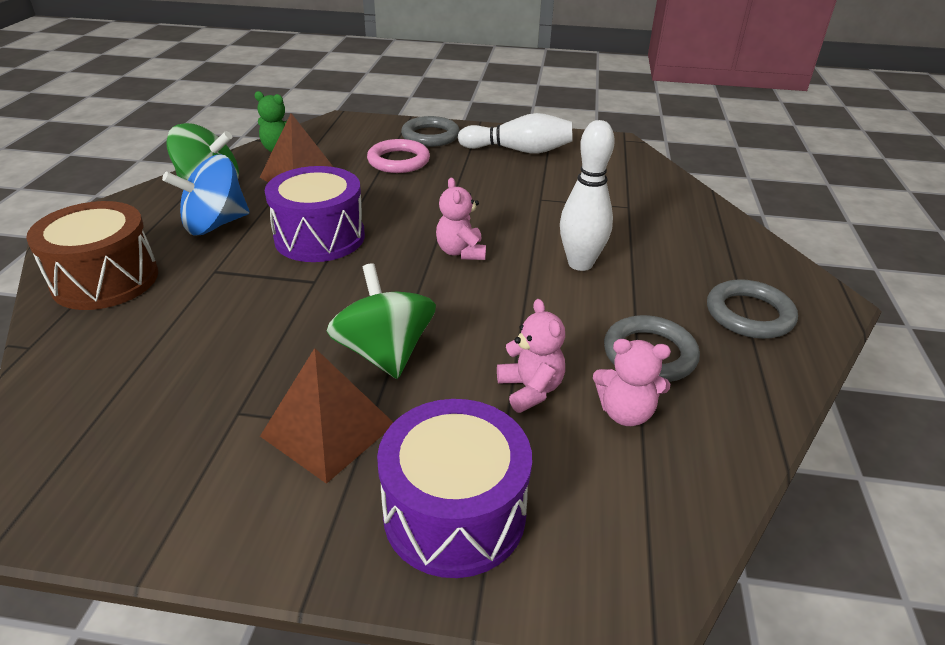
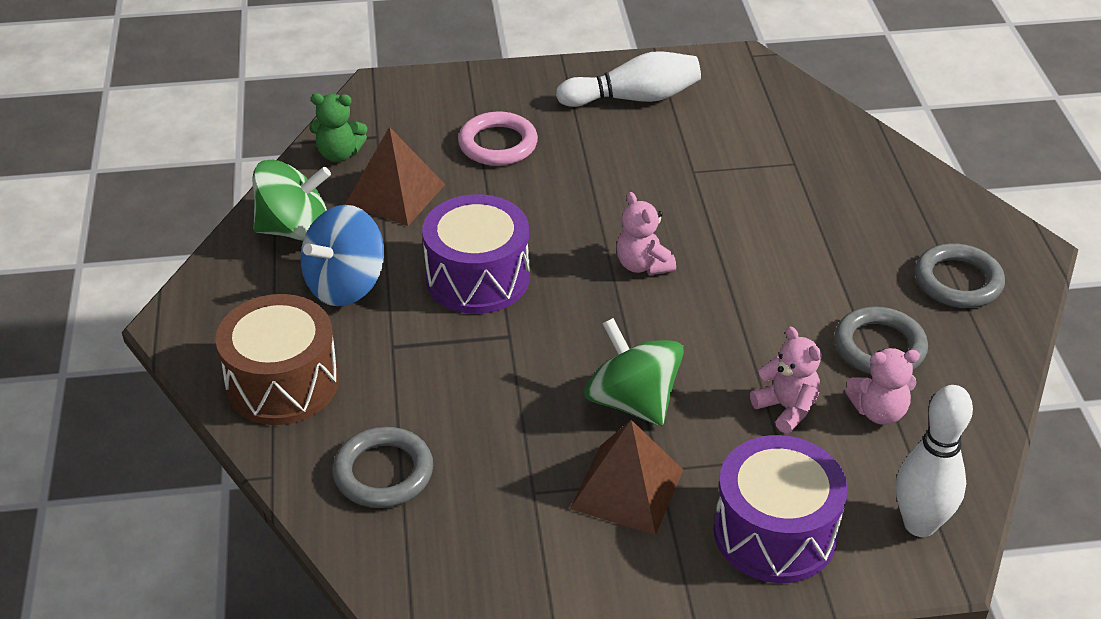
camera: 15 degrees left, 5 degrees up
(430, 136) = (513, 94): grey ring -> grey ring (383, 472)
(580, 264) = (774, 254): white bowling pin -> white bowling pin (920, 524)

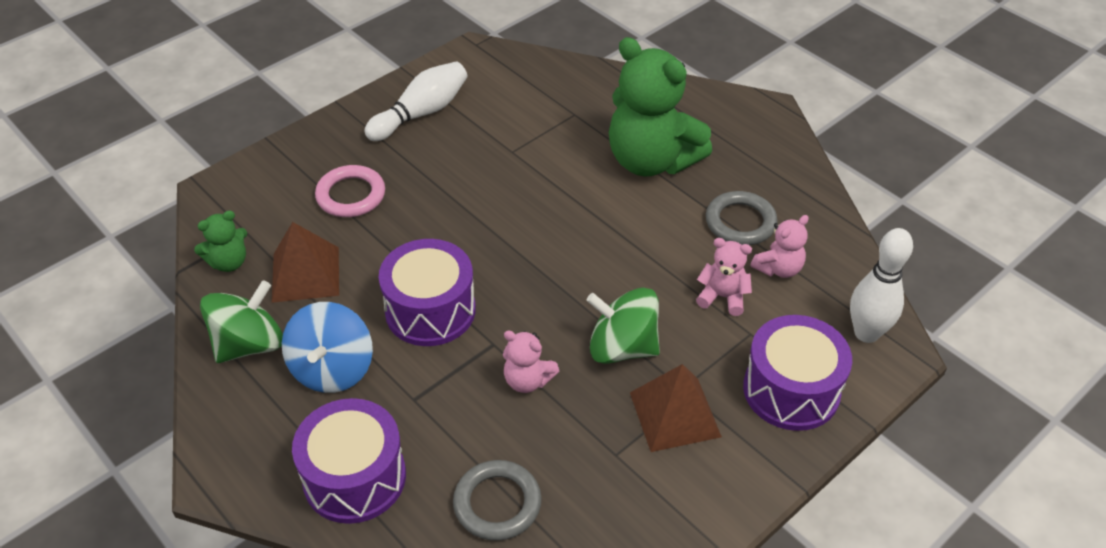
camera: 35 degrees left, 5 degrees up
(282, 383) = (354, 477): brown drum -> purple drum
(643, 265) = (540, 240): pink teddy bear -> pink teddy bear (527, 380)
(836, 243) = (651, 160): none -> green teddy bear
(958, 281) = (746, 152): grey ring -> none

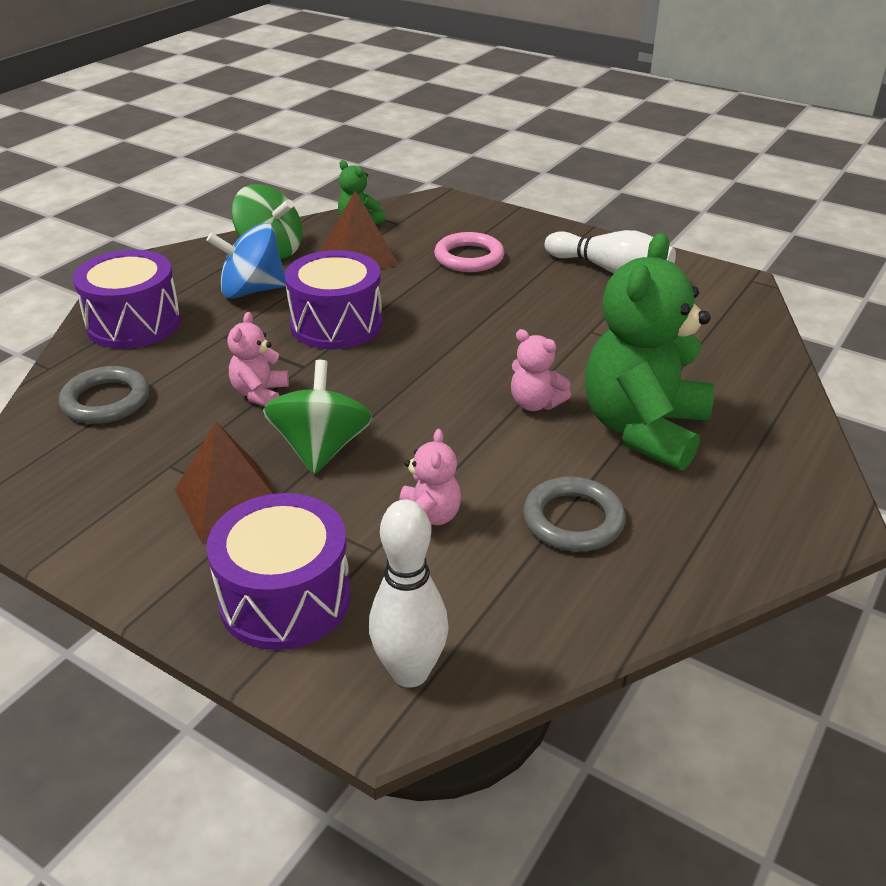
camera: 75 degrees right, 10 degrees down
(778, 268) = (501, 566): pink teddy bear -> pink teddy bear (535, 403)

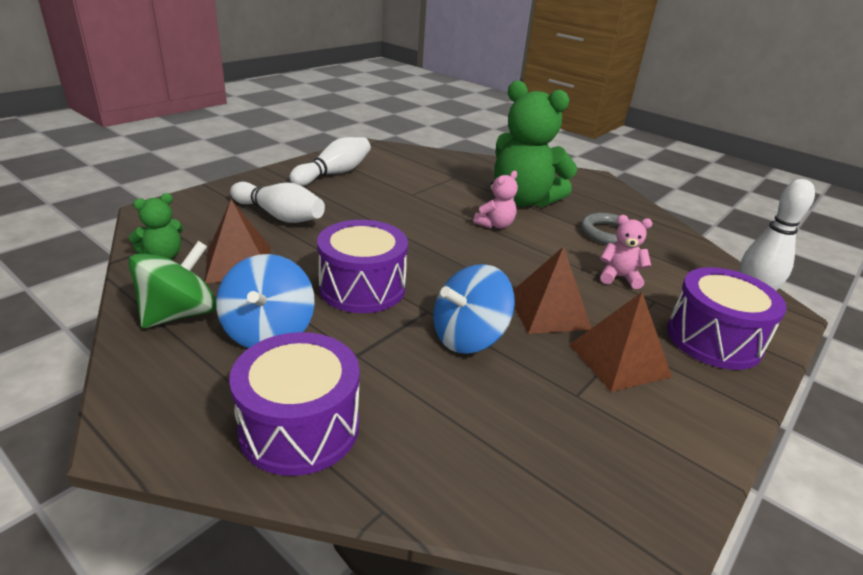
camera: 85 degrees left, 5 degrees down
(106, 401) = (468, 446): grey ring -> none
(260, 394) = (468, 337): pink teddy bear -> blue spinning top
(321, 449) = (548, 311): green spinning top -> brown pyramid
(469, 257) = (279, 216): pink ring -> white bowling pin

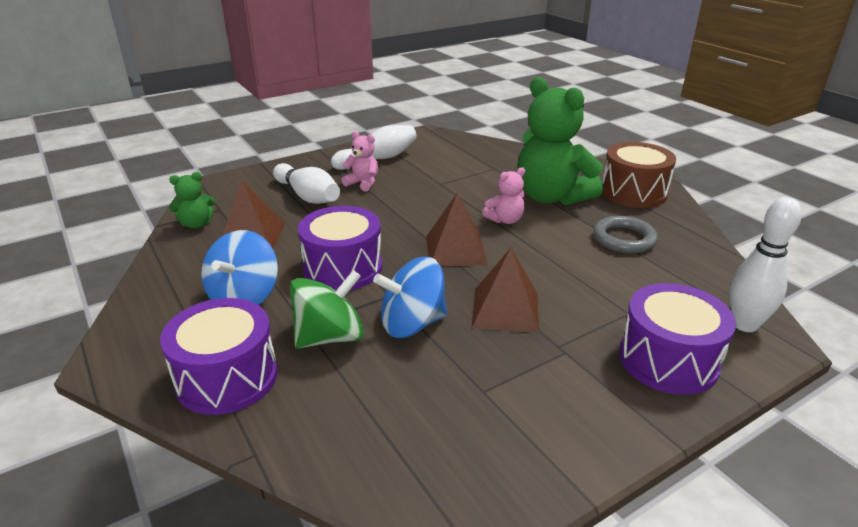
camera: 20 degrees right, 0 degrees up
(179, 314) = (185, 274): green spinning top -> green spinning top (330, 337)
(590, 191) = (633, 192): none -> brown drum
(619, 277) = (604, 285): pink teddy bear -> pink teddy bear (363, 183)
(619, 360) = (547, 365): brown pyramid -> brown pyramid (455, 250)

